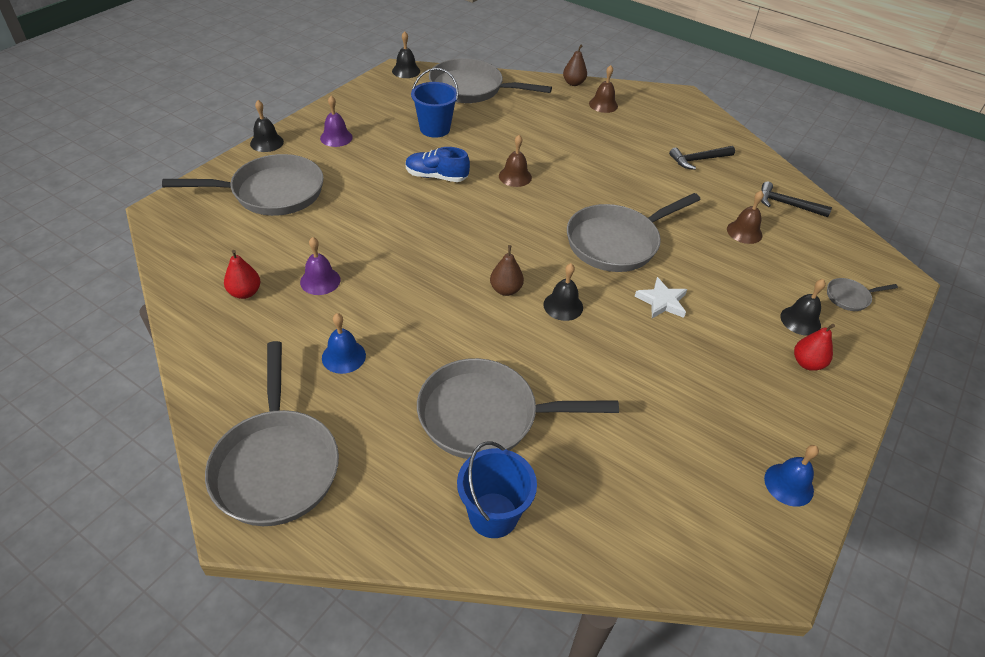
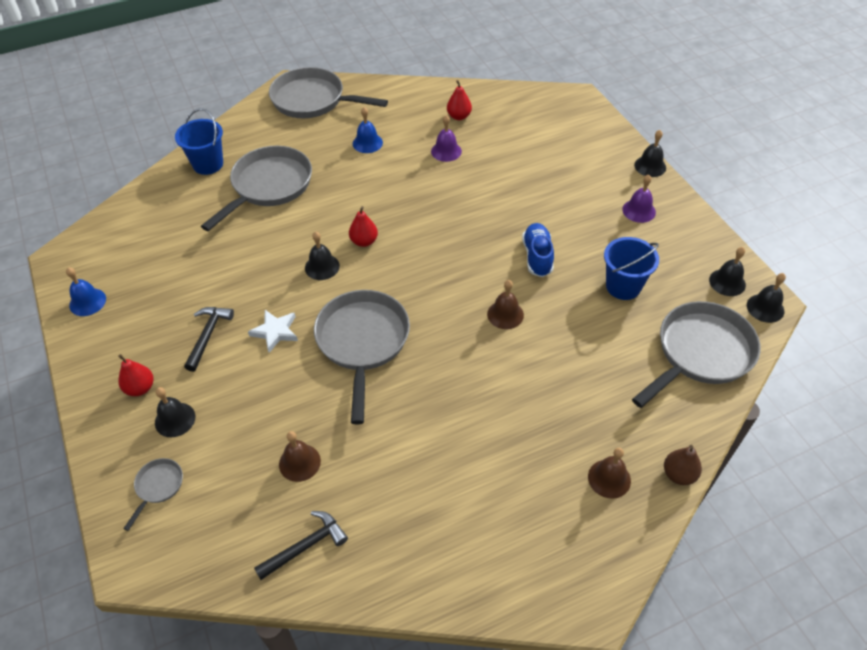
camera: 125 degrees right, 5 degrees up
(272, 192) = (570, 152): grey pan -> none
(392, 87) = (727, 282): none -> black bell
(436, 177) = (537, 257): blue shoe -> blue shoe turned 45 degrees counterclockwise
(505, 290) = (364, 241): brown pear -> red pear
(698, 160) = (438, 509): black hammer -> black hammer (208, 335)

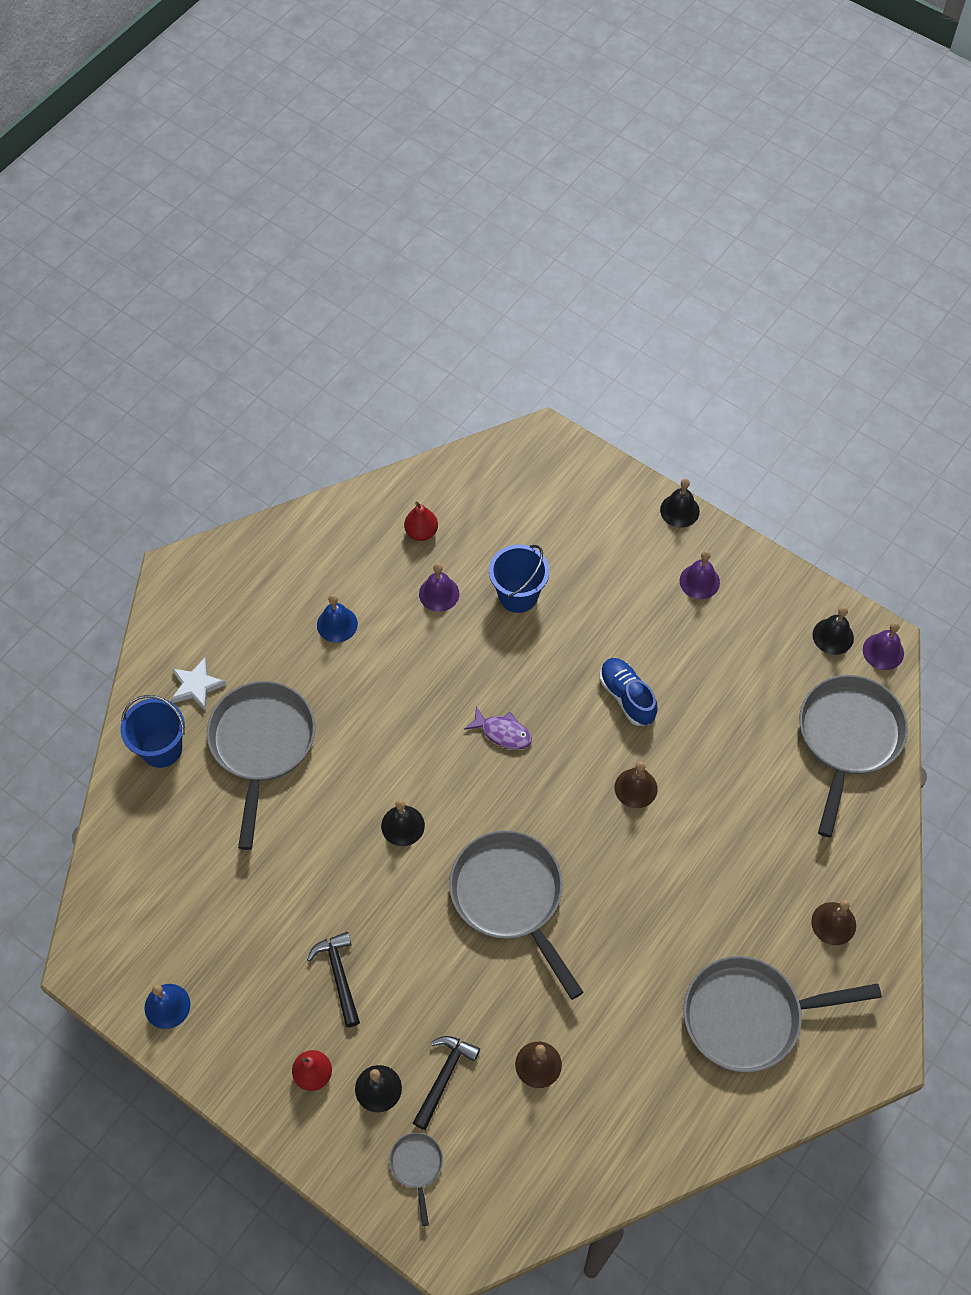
camera: 30 degrees left, 10 degrees up
(275, 332) = (409, 933): white star -> white star (196, 686)
(306, 546) = (602, 1143): black hammer -> black hammer (444, 1077)
(313, 100) = (222, 587): grey pan -> grey pan (749, 1016)
(364, 241) = (427, 768): red pear -> none
(431, 242) = (503, 733): none -> purple fish
(623, 286) = (734, 692): blue bucket -> blue bucket (518, 595)
(678, 474) = (891, 886): brown pear -> none
(765, 308) = (883, 651): black bell -> purple bell

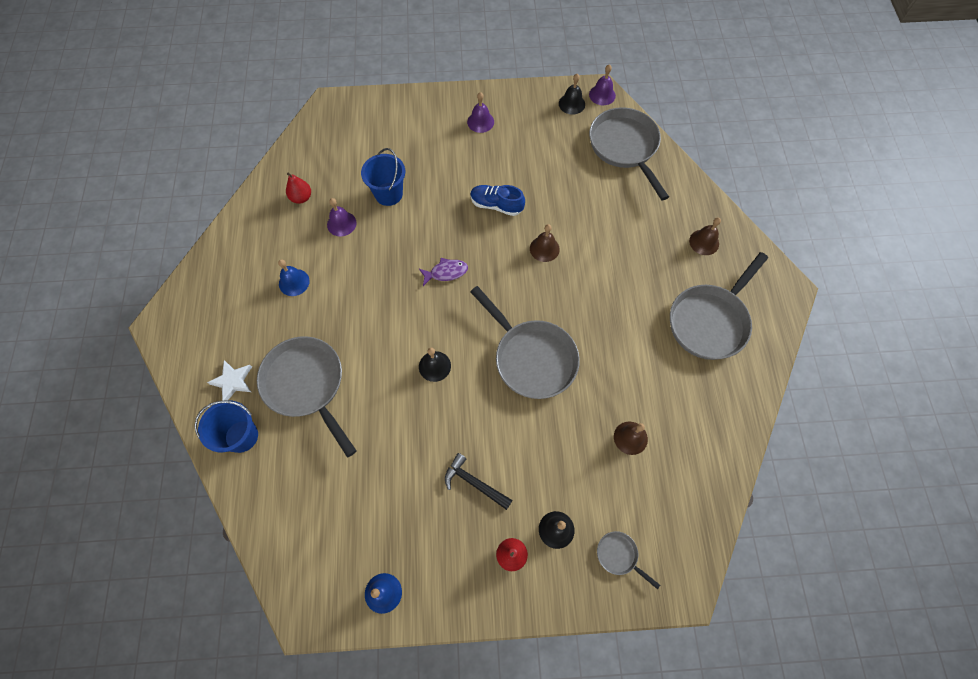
camera: 40 degrees left, 5 degrees up
(444, 1077) = (587, 489): black hammer -> none
(510, 897) = (531, 358): grey pan -> grey pan turned 150 degrees counterclockwise
(679, 510) = (438, 94): black bell -> none

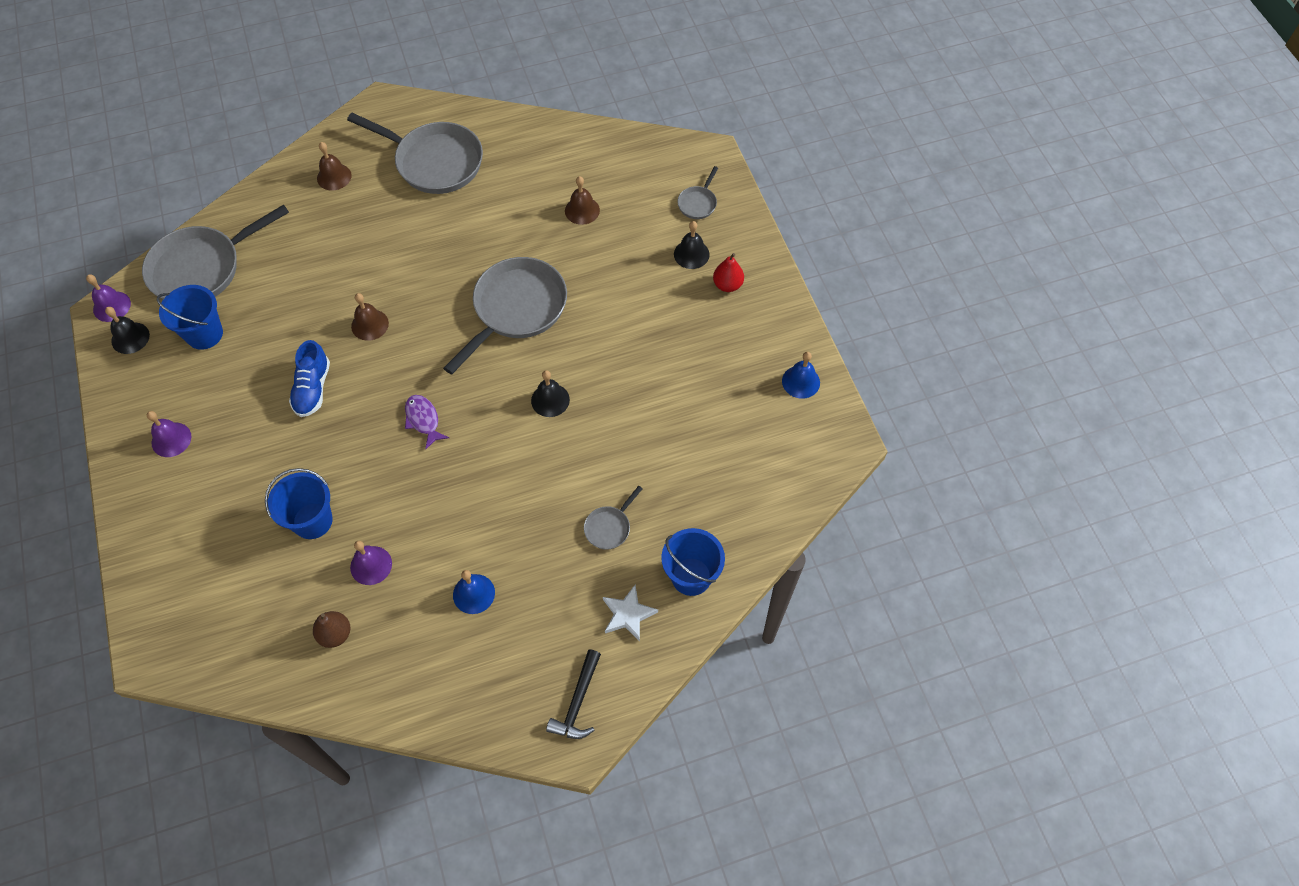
camera: 105 degrees left, 5 degrees down
(301, 198) = (335, 634): red pear -> brown pear
(307, 385) = (609, 527): grey pan -> grey pan, size x0.44
(474, 482) = (669, 331): black hammer -> black hammer (577, 702)
(563, 145) = (204, 334): none -> blue bucket

